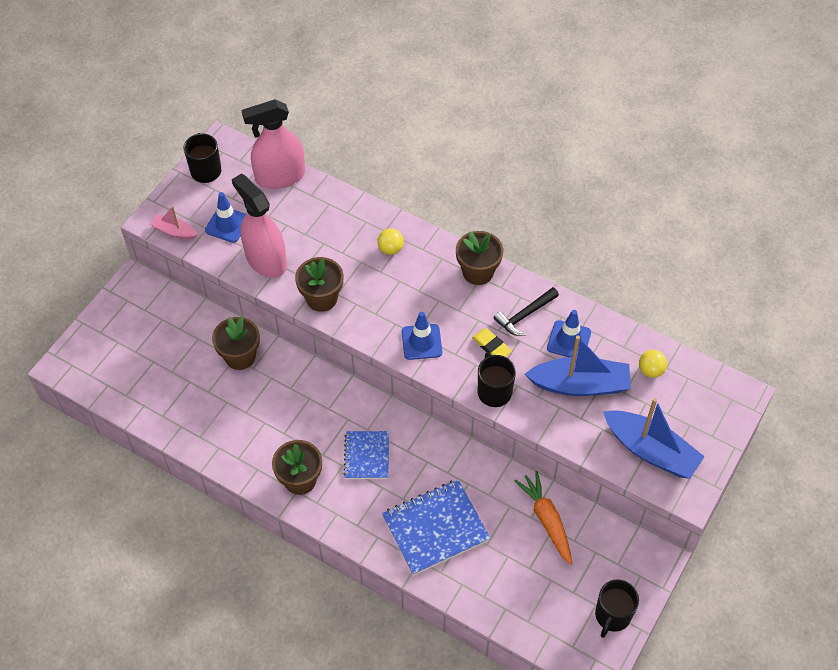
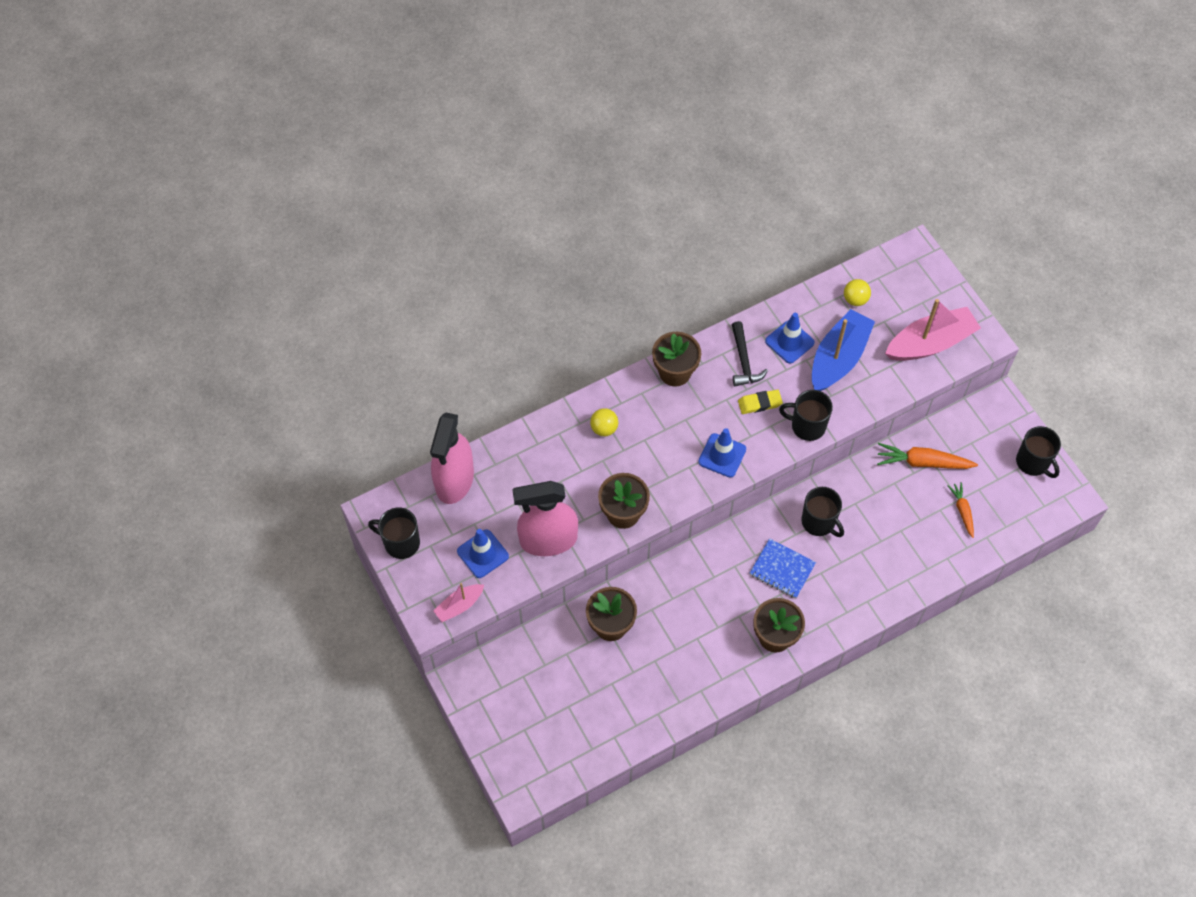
camera: 60 degrees left, 5 degrees up
(430, 463) = (819, 522): none -> black mug
(435, 528) = (884, 551): blue notebook -> none
(518, 576) = (962, 511): none -> orange carrot
(650, 451) = (930, 343): blue boat -> pink boat

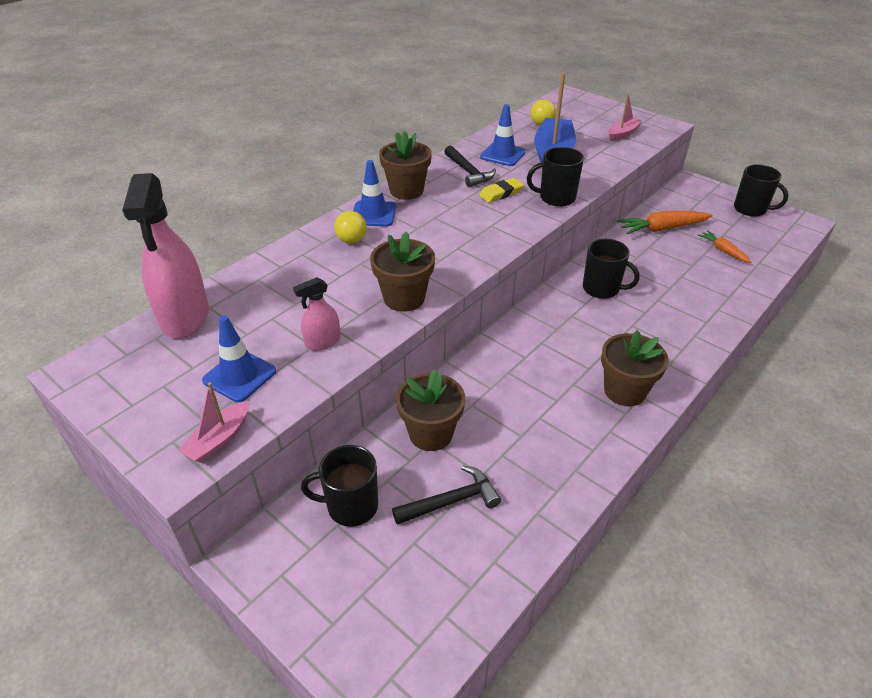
camera: 20 degrees left, 20 degrees down
(401, 542) = (119, 393): black mug -> black mug (351, 506)
(548, 540) = (322, 342): pink spray bottle -> pink spray bottle, size x0.48
(604, 685) = (451, 501): none -> black hammer
(722, 455) = (487, 233): blue traffic cone -> blue traffic cone (373, 214)
(782, 569) = (592, 332): blue notebook -> none
(930, 343) = (623, 134): pink boat -> pink boat, size x0.52

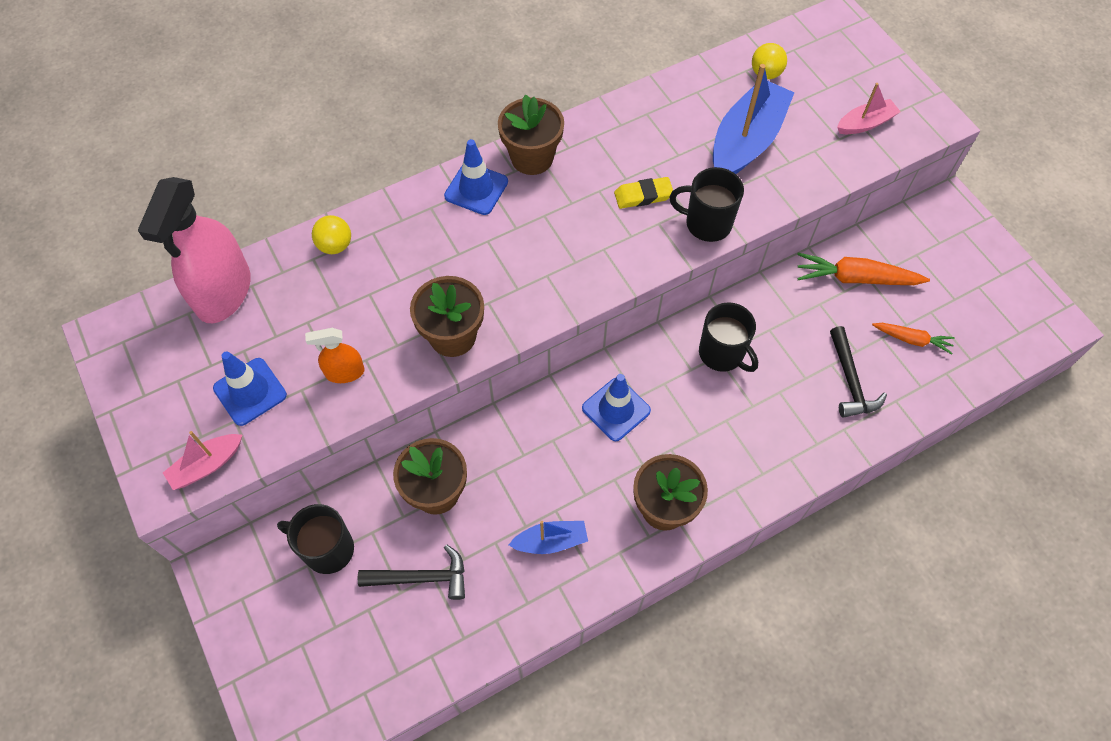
camera: 20 degrees right, 20 degrees up
(322, 342) = (345, 372): pink spray bottle -> orange spray bottle
(351, 240) = (434, 227): yellow ball -> yellow ball (335, 245)
(468, 172) = (623, 144): black hammer -> black hammer (850, 381)
(502, 154) = (682, 122): blue traffic cone -> blue traffic cone (616, 409)
(549, 440) = (550, 541): none -> blue boat
(723, 251) = (912, 339): orange carrot -> orange carrot turned 120 degrees clockwise
(751, 209) = (999, 278): black mug -> none

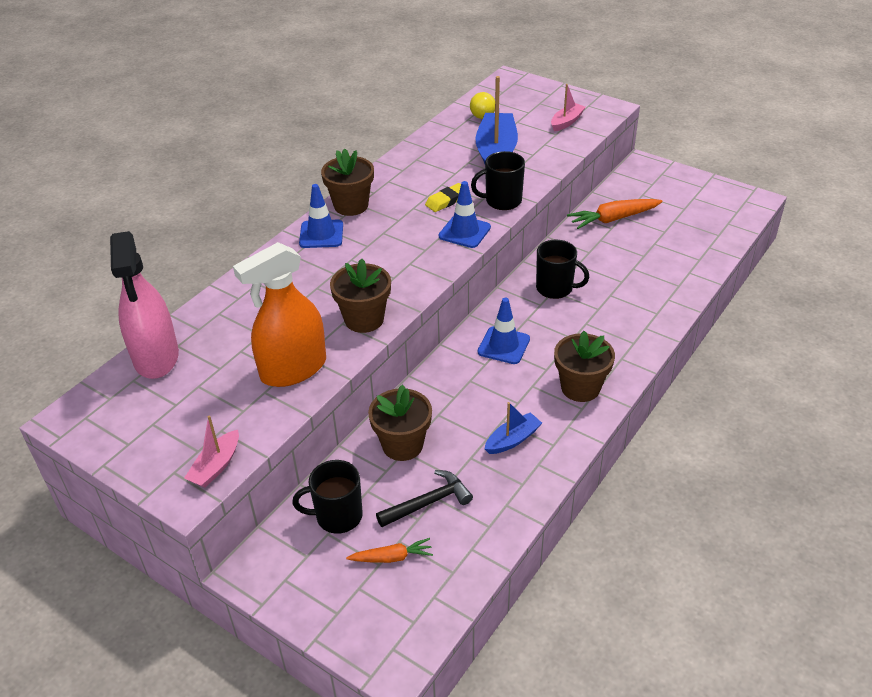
camera: 25 degrees left, 20 degrees down
(250, 391) = (222, 408): blue traffic cone -> blue traffic cone (464, 232)
(335, 245) = (232, 300): yellow ball -> none
(345, 372) = (293, 369): orange spray bottle -> orange spray bottle, size x2.06
(850, 381) = (652, 272): black hammer -> none
(912, 339) = (674, 238): orange carrot -> orange carrot (391, 557)

